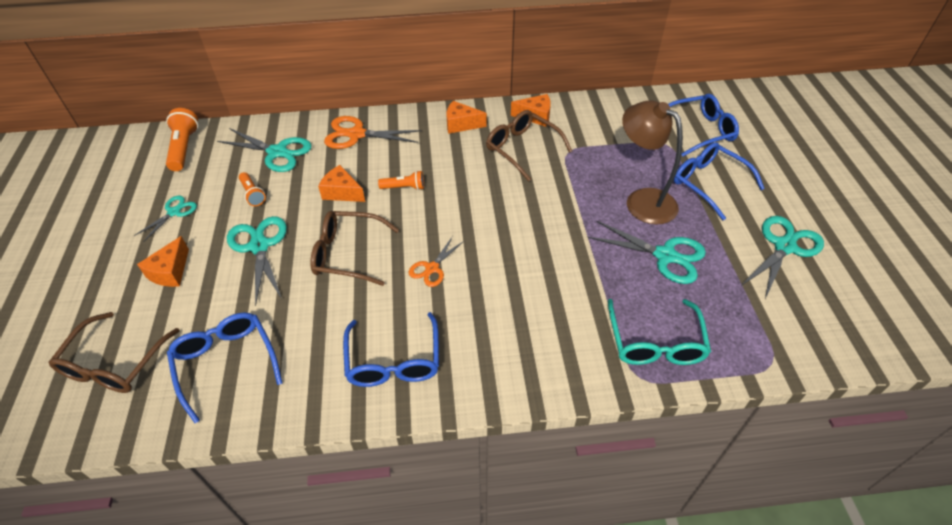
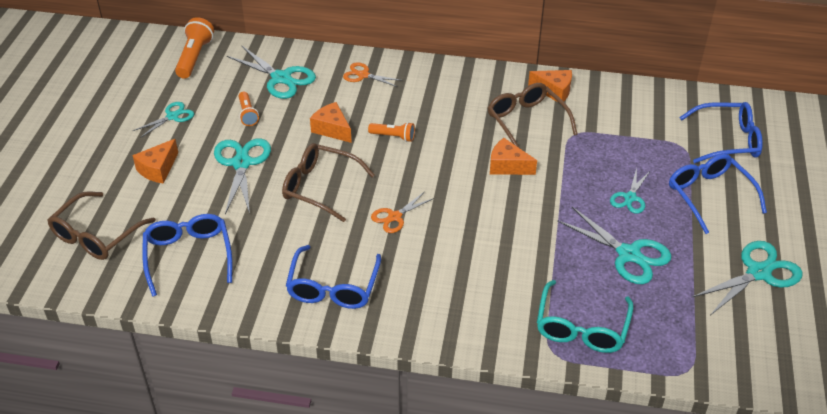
camera: 15 degrees right, 5 degrees down
(356, 134) = (363, 75): orange scissors -> orange scissors, size x0.59
(461, 124) = (473, 85): orange cheese -> orange cheese (507, 166)
(642, 200) = (630, 198): brown lamp -> turquoise scissors

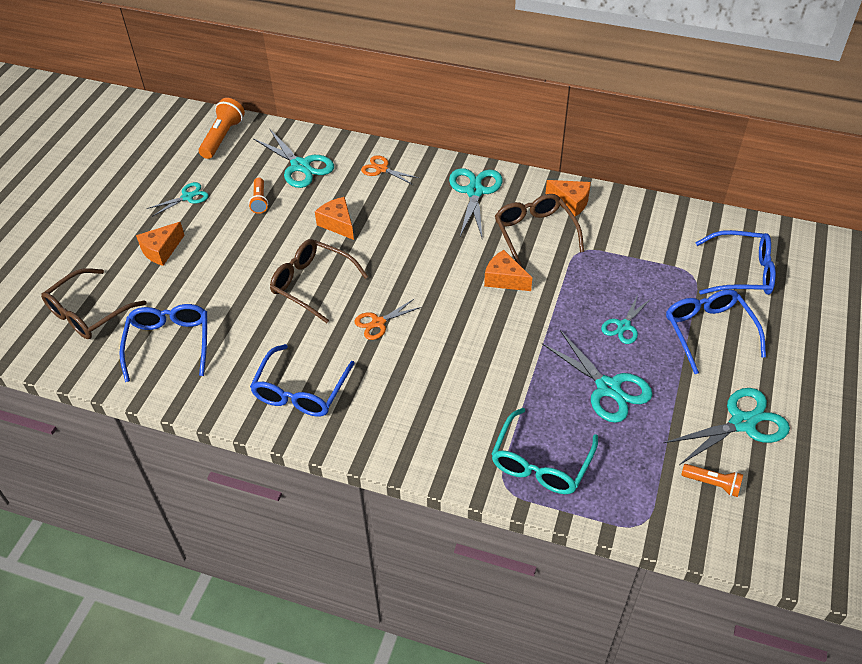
camera: 10 degrees right, 5 degrees up
(241, 163) = (242, 252): turquoise scissors -> turquoise scissors (474, 192)
(393, 137) = (396, 237): orange flashlight -> orange flashlight (712, 484)

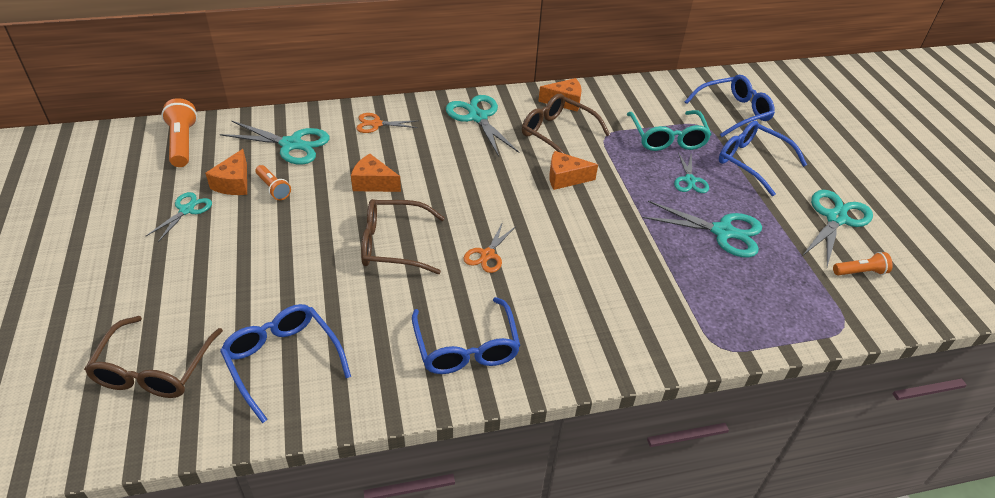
camera: 35 degrees left, 5 degrees down
(161, 250) = (197, 271): orange cheese -> orange cheese (234, 183)
(541, 463) = (729, 314): turquoise glasses -> turquoise glasses (667, 138)

